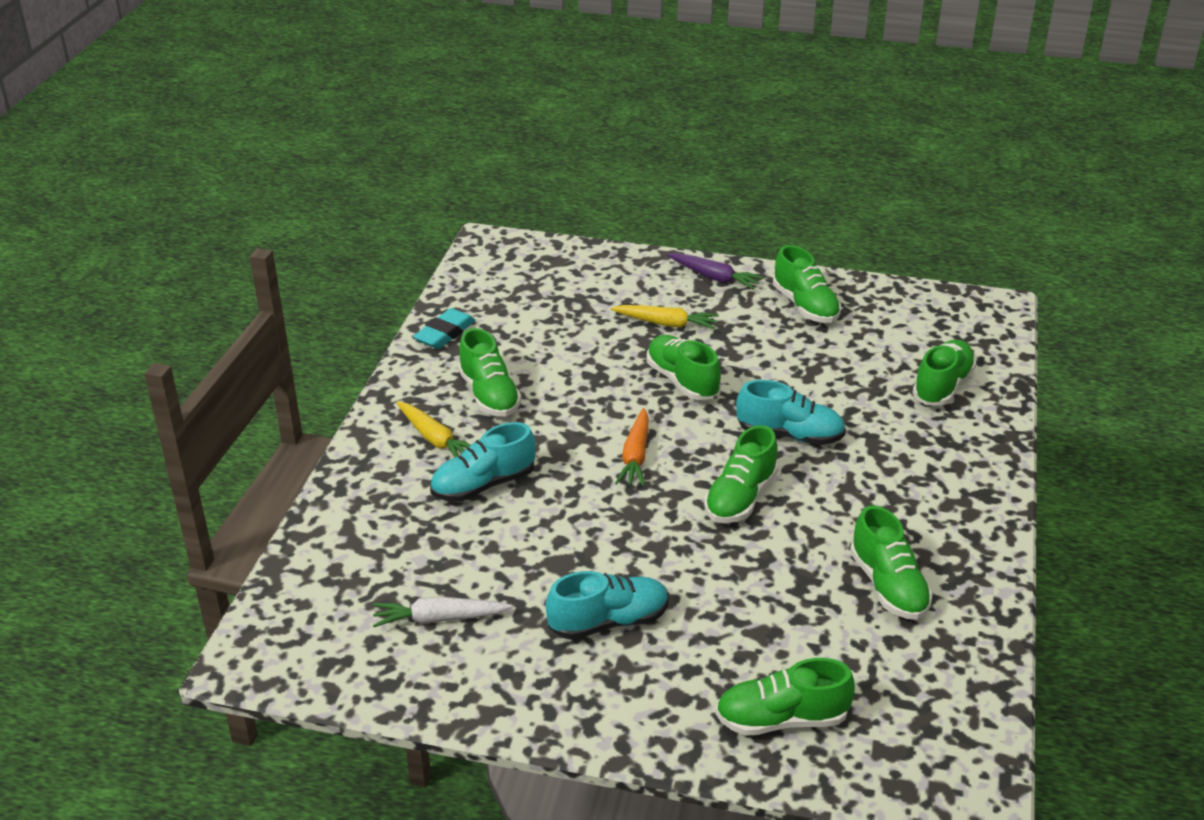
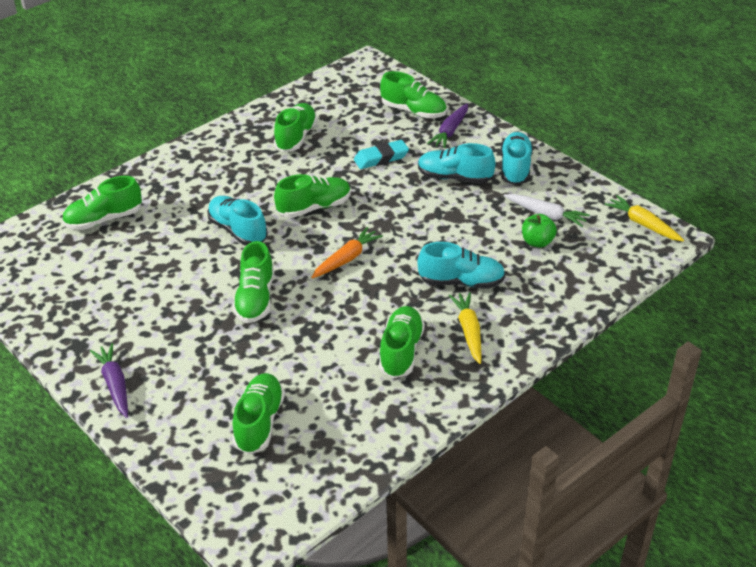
camera: 145 degrees left, 5 degrees up
(426, 573) = (537, 242): none -> green apple
(445, 333) = (387, 433): turquoise eraser -> turquoise eraser (381, 158)
(535, 680) = (515, 168): none -> turquoise shoe
(666, 324) = (207, 355): yellow carrot -> yellow carrot (643, 224)
(688, 705) = (450, 131): none -> purple carrot
(805, 306) = (91, 321): green shoe -> green shoe (259, 422)

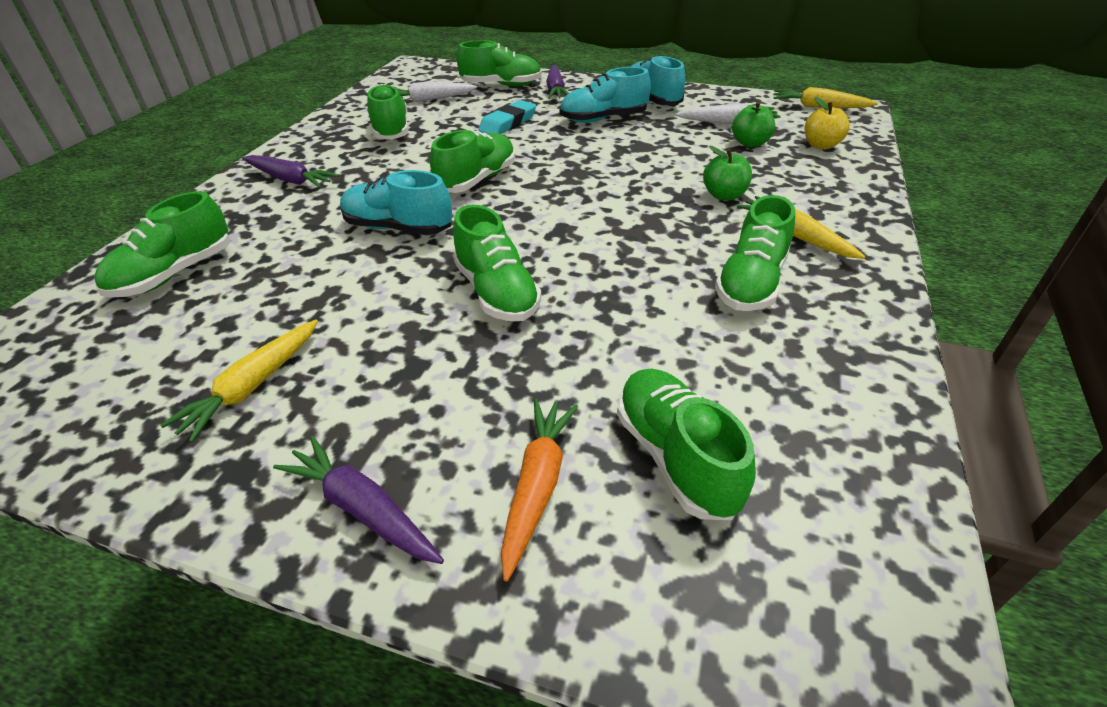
camera: 30 degrees left, 0 degrees up
(105, 306) = (253, 386): none -> yellow carrot
(203, 165) = (290, 180): none -> purple carrot
(346, 111) = (428, 99): none -> white carrot
(347, 259) = (570, 214): orange carrot -> orange carrot (537, 486)
(401, 351) = (751, 283): green shoe -> green shoe turned 135 degrees counterclockwise
(461, 282) = (724, 195): turquoise shoe -> green apple
(589, 264) = (821, 145): none -> yellow apple

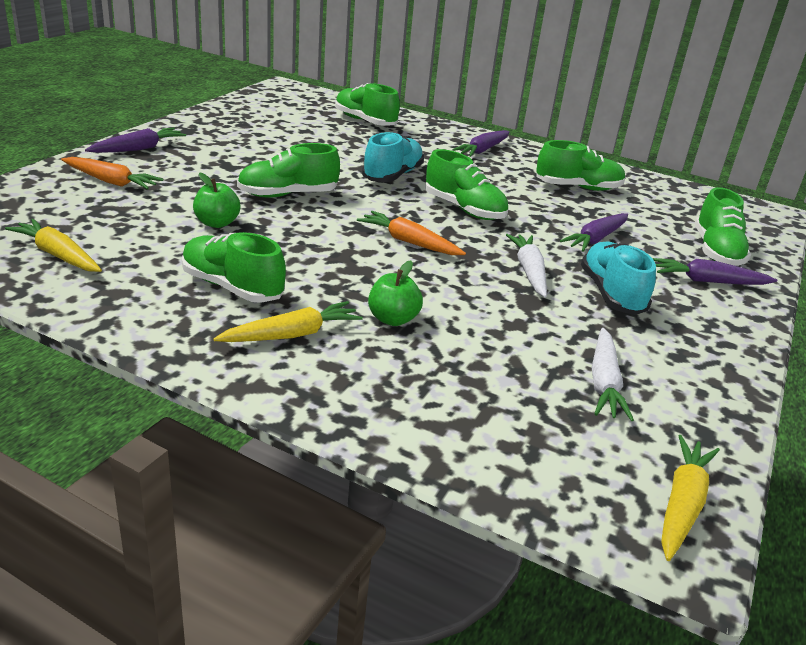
camera: 95 degrees right, 10 degrees down
(253, 386) = (244, 134): yellow carrot -> yellow carrot (58, 255)
(428, 99) = (660, 210): white carrot -> white carrot (529, 271)
(508, 123) = (596, 239): turquoise eraser -> purple carrot
(574, 202) = (409, 242): none -> orange carrot
(652, 99) = (688, 343): turquoise shoe -> none
(675, 457) = (91, 216): green shoe -> none
(750, 143) = (530, 379): green apple -> green apple (217, 223)
(821, 145) = (516, 441): yellow apple -> none

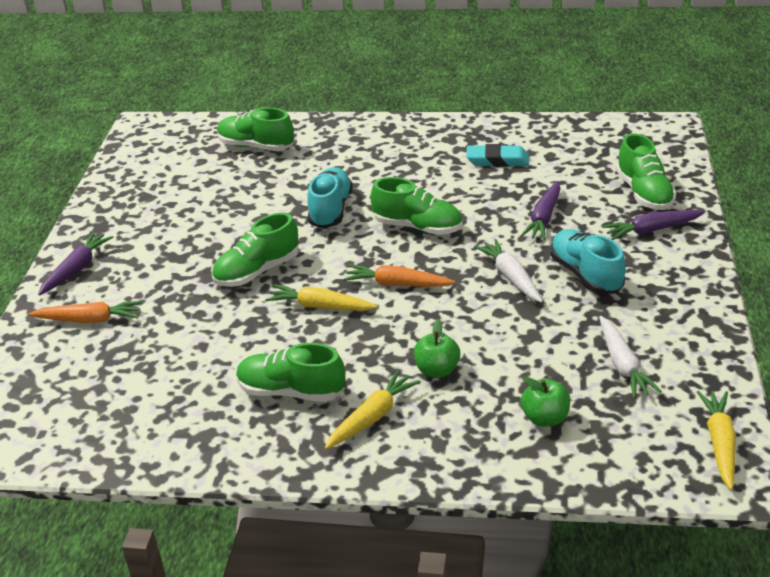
camera: 15 degrees left, 5 degrees up
(58, 255) = (121, 419): yellow carrot -> yellow carrot (320, 306)
(217, 223) = (223, 329): green apple -> green apple (545, 418)
(482, 150) = (388, 144): purple carrot -> none
(578, 188) = (497, 160): green shoe -> turquoise eraser

